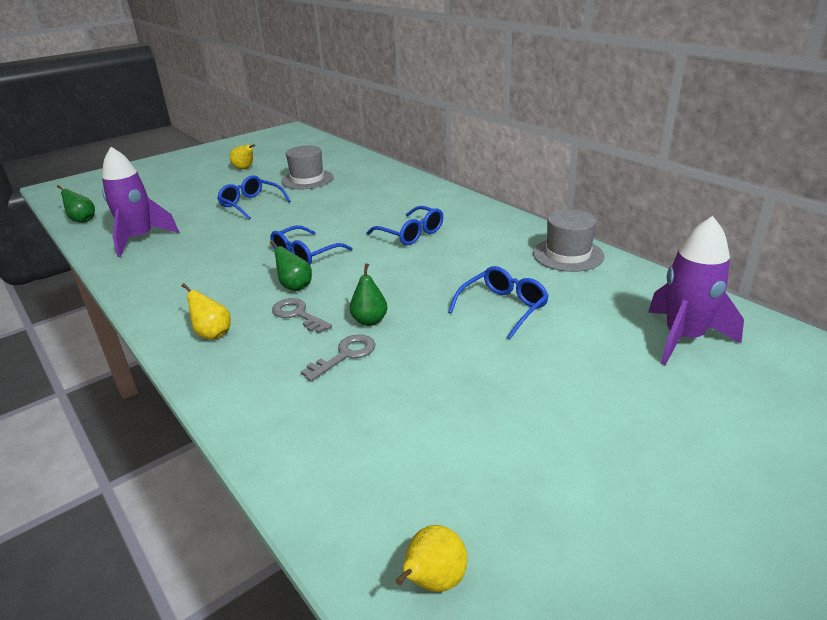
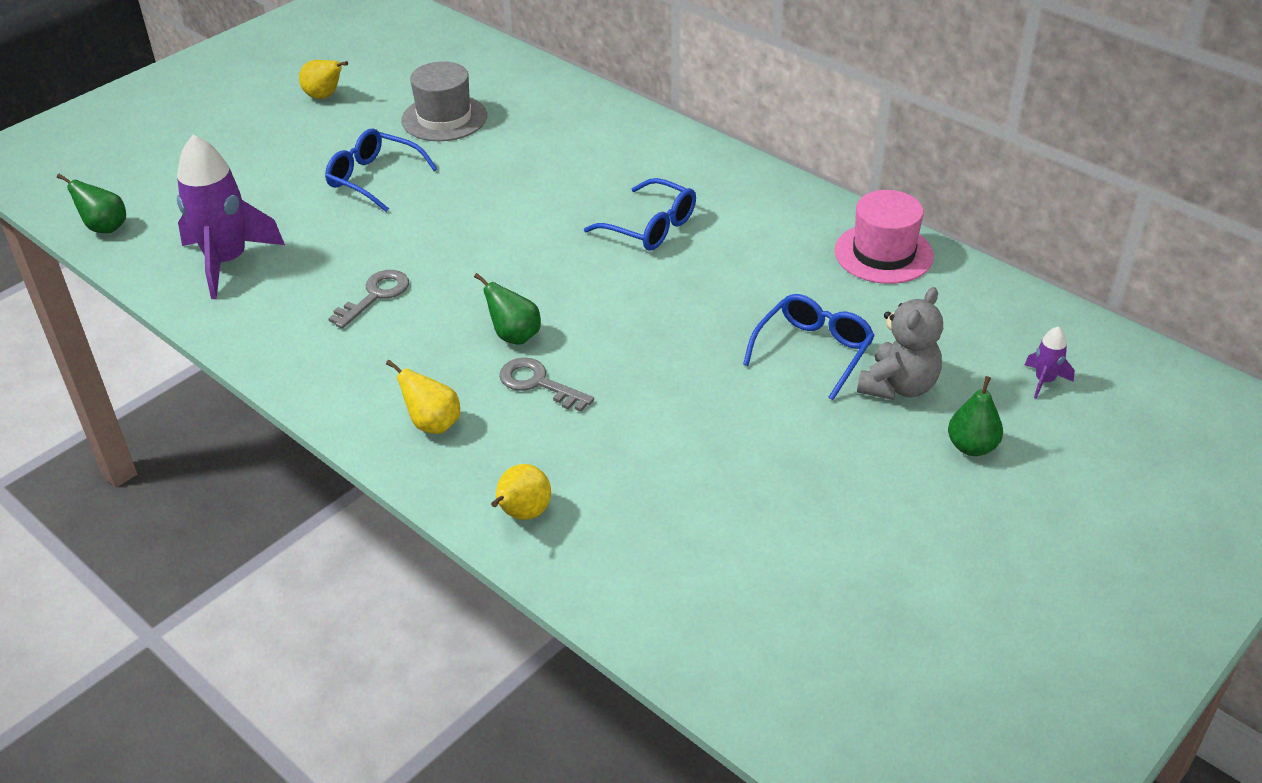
camera: 10 degrees left, 10 degrees up
(305, 254) = (505, 276): blue glasses -> none
(345, 355) = (627, 441): grey key -> grey key (375, 296)
(369, 321) = (641, 386): green pear -> green pear (972, 447)
(433, 581) = (815, 698): yellow pear -> yellow pear (522, 514)
(564, 334) = (898, 386): none -> grey teddy bear
(568, 255) = (883, 253): grey hat -> pink hat
(683, 338) = (1044, 381): purple rocket -> purple rocket, size x0.43

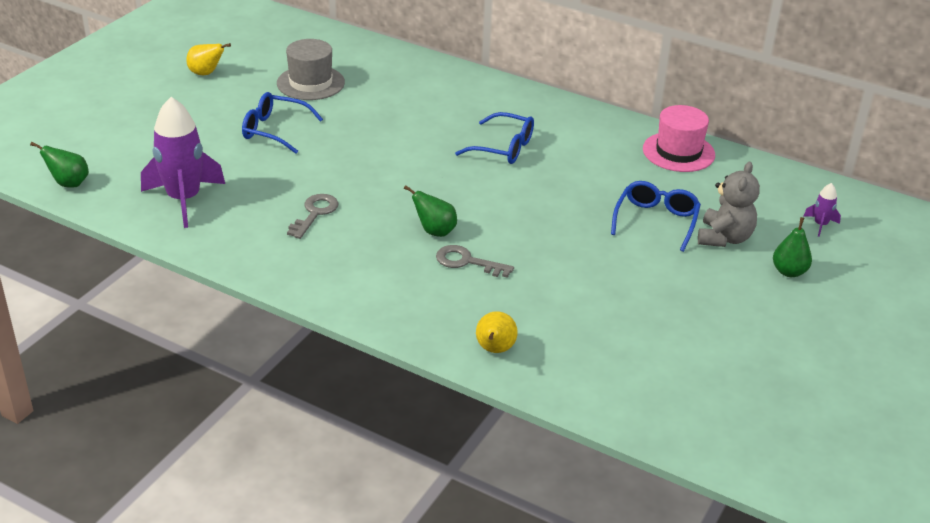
camera: 15 degrees left, 5 degrees down
(433, 424) = (400, 297): yellow pear -> none

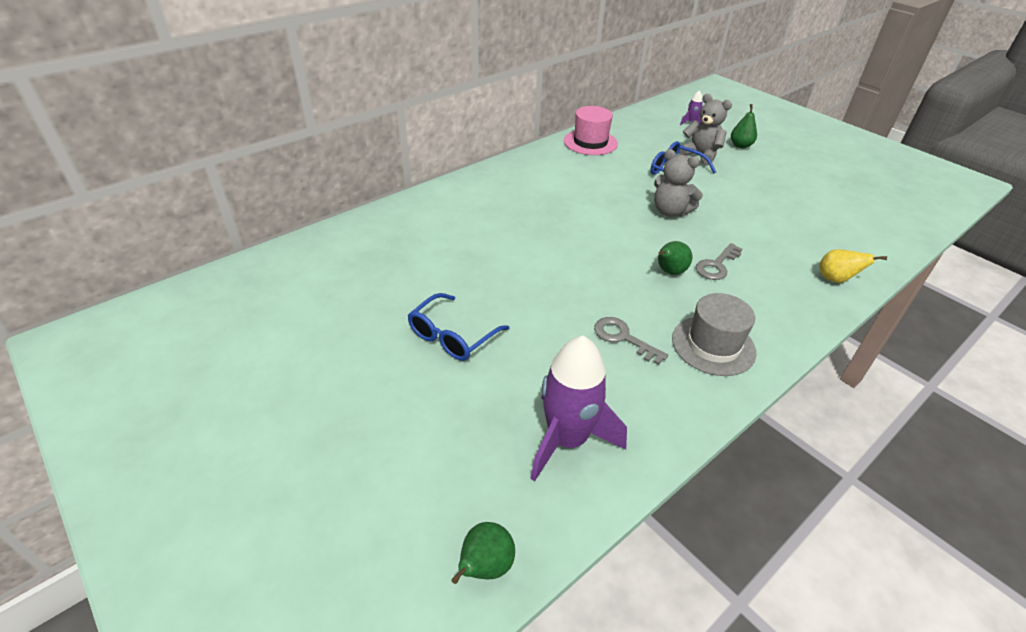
camera: 70 degrees left, 5 degrees up
(206, 73) = (285, 370): yellow pear -> none
(310, 83) = (370, 291): grey hat -> grey hat (713, 345)
(504, 148) = (553, 208): blue glasses -> none
(557, 224) = (670, 211): none -> grey teddy bear

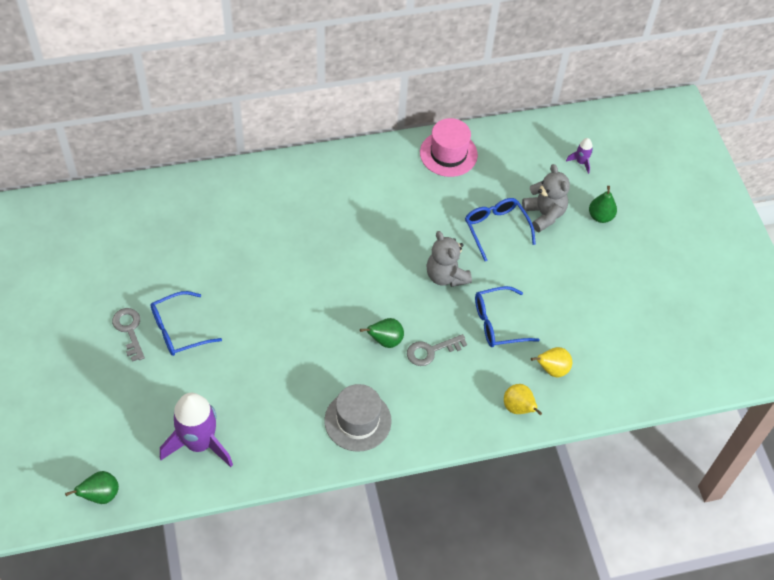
camera: 25 degrees right, 15 degrees up
(623, 338) = (297, 385): grey key -> grey key (129, 330)
(747, 228) = (497, 323): none -> blue glasses
(825, 243) = (552, 369): none -> yellow pear

